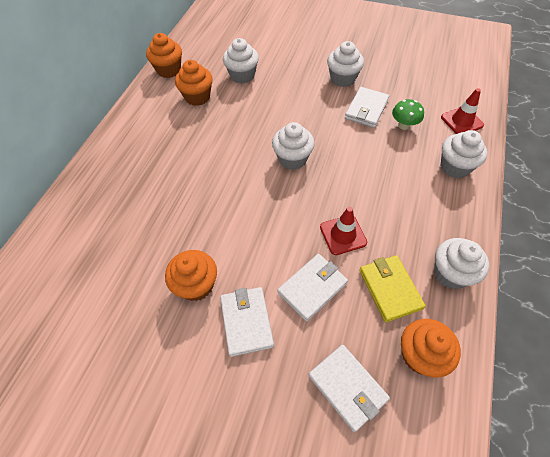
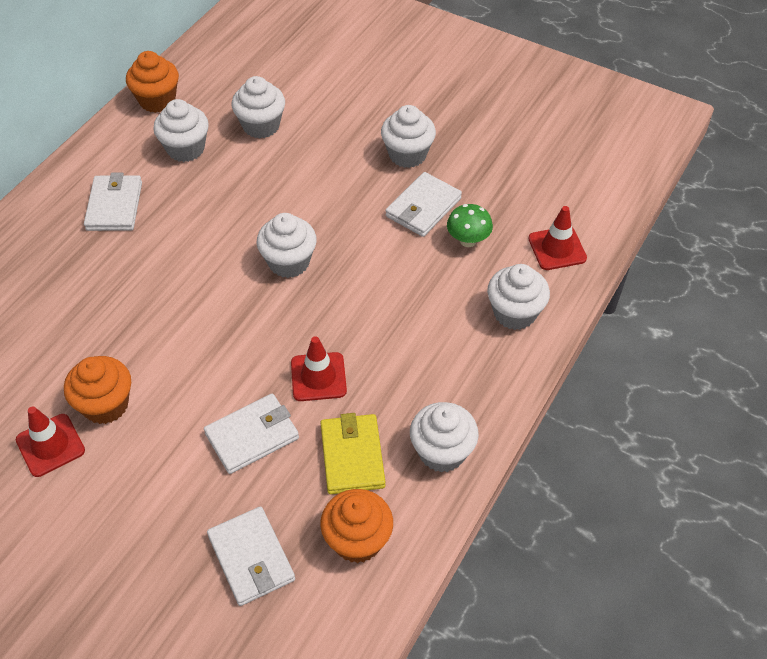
camera: 10 degrees right, 5 degrees down
(163, 325) = (50, 445): none -> red traffic cone
(197, 97) = (185, 149): orange cupcake -> white cupcake
(246, 322) = (154, 460): white wallet -> white wallet (114, 206)

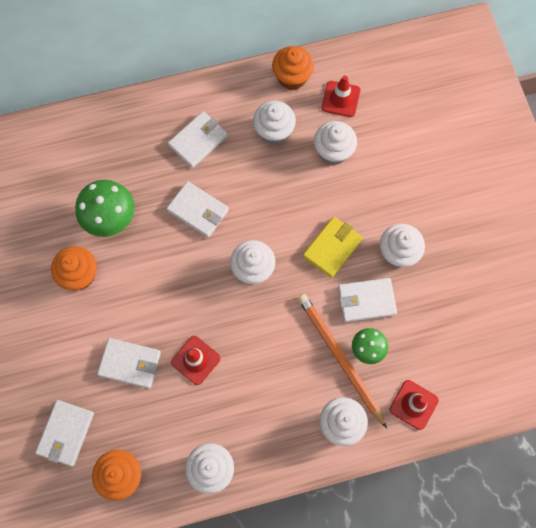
camera: 45 degrees right, 20 degrees up
(50, 445) = (35, 275): red traffic cone -> red traffic cone (340, 99)
(87, 332) = (111, 218): none -> green mushroom
(178, 258) = (198, 210): none -> white wallet
(352, 456) = (165, 425): yellow wallet -> yellow wallet (332, 248)
(452, 266) = (339, 358): none -> orange pencil

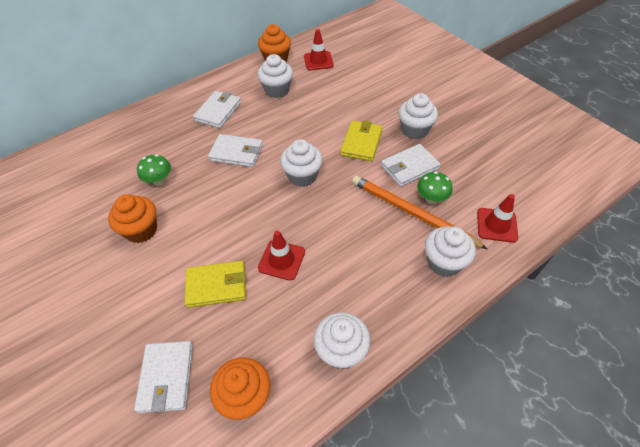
camera: 20 degrees left, 20 degrees down
(111, 218) = (159, 181): green mushroom -> green mushroom, size x0.60
(130, 363) = (217, 285): white wallet -> yellow wallet
(333, 151) = (329, 89): white cupcake -> none

